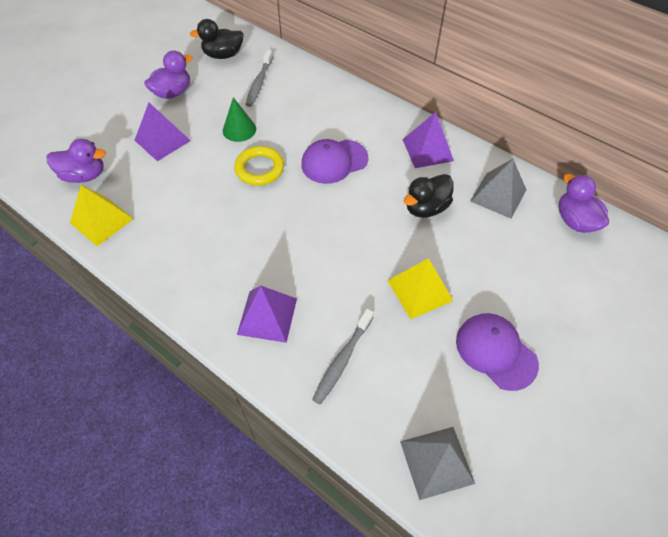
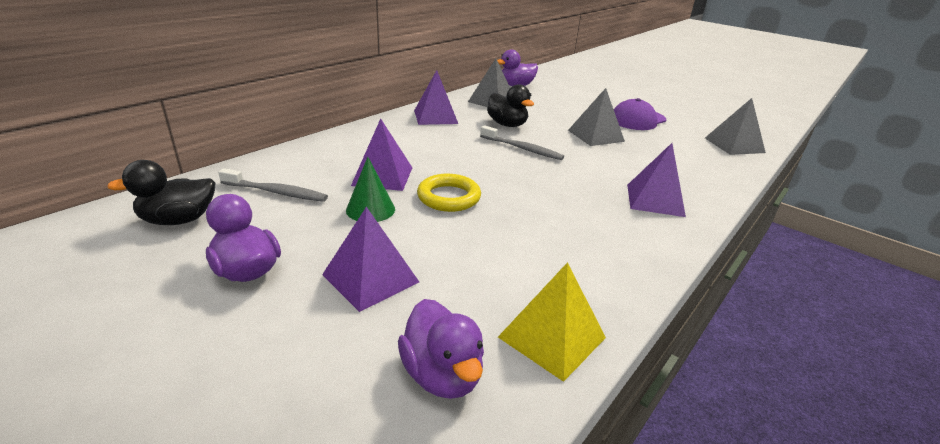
camera: 90 degrees left, 25 degrees down
(84, 175) = (442, 374): purple duck -> purple duck turned 150 degrees clockwise
(223, 55) = (179, 220): black duck -> black duck turned 75 degrees clockwise
(289, 129) = (383, 176): none -> purple pyramid
(334, 161) = (444, 156): purple cap -> none
(342, 360) = (678, 169): grey toothbrush -> grey toothbrush (522, 149)
(419, 290) = (595, 135): yellow pyramid -> grey pyramid

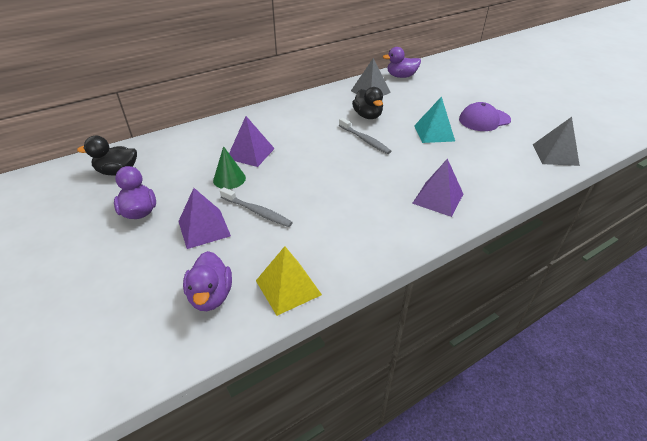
camera: 20 degrees right, 10 degrees up
(276, 192) = (179, 158): grey toothbrush -> grey toothbrush (257, 212)
(435, 117) = (317, 104): purple pyramid -> none
(449, 197) = (285, 176): yellow ring -> none
(595, 135) = (434, 133): grey pyramid -> turquoise pyramid

